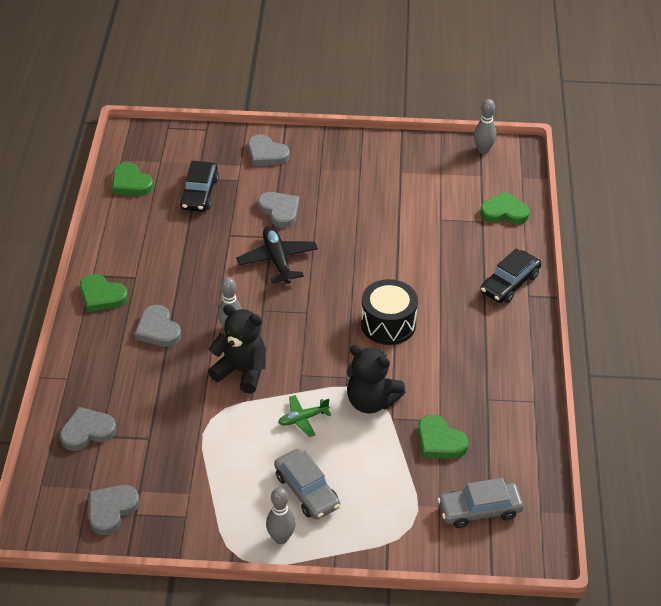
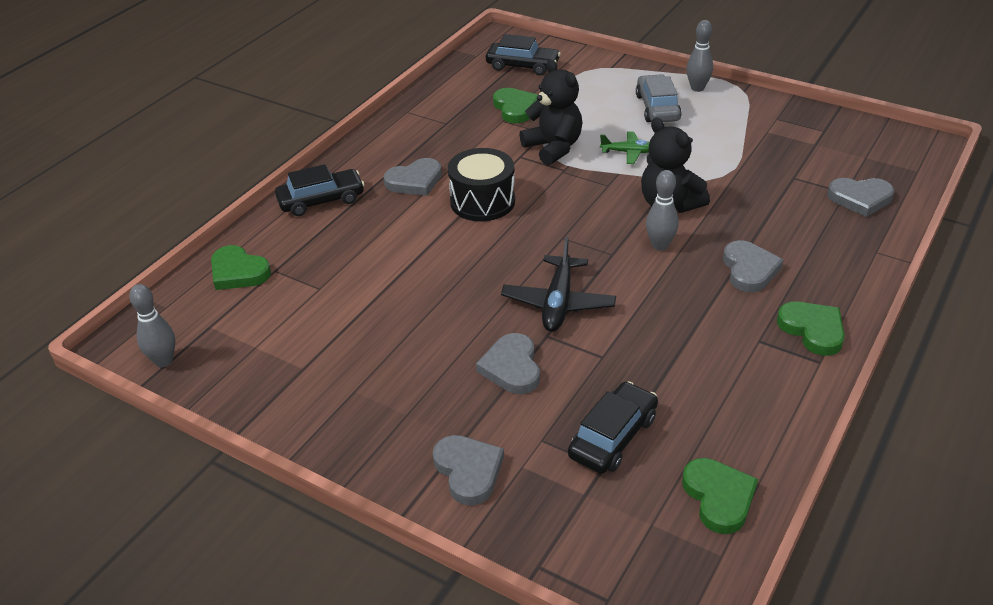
camera: 150 degrees left, 5 degrees down
(111, 510) = (847, 138): grey heart -> grey heart (415, 181)
(479, 510) = (522, 66): grey car -> black car

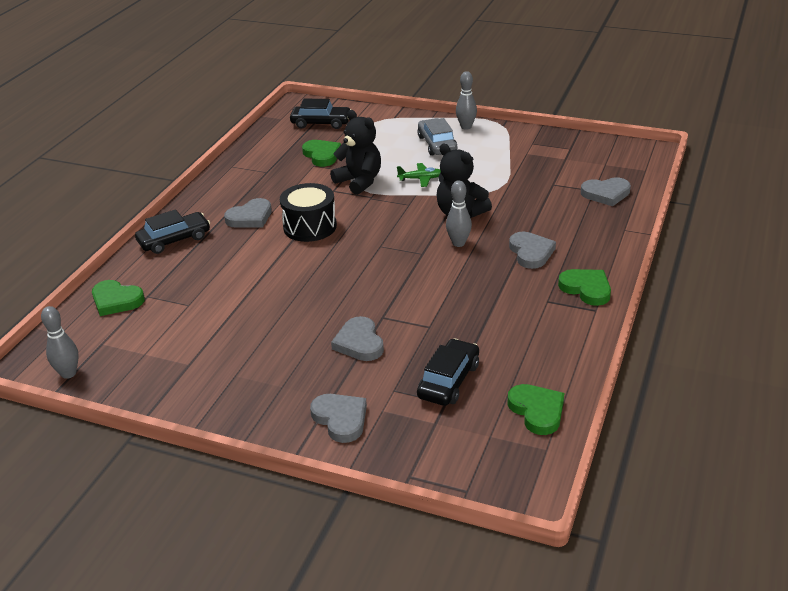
camera: 10 degrees left, 5 degrees down
(558, 303) = (387, 293): black plane -> none

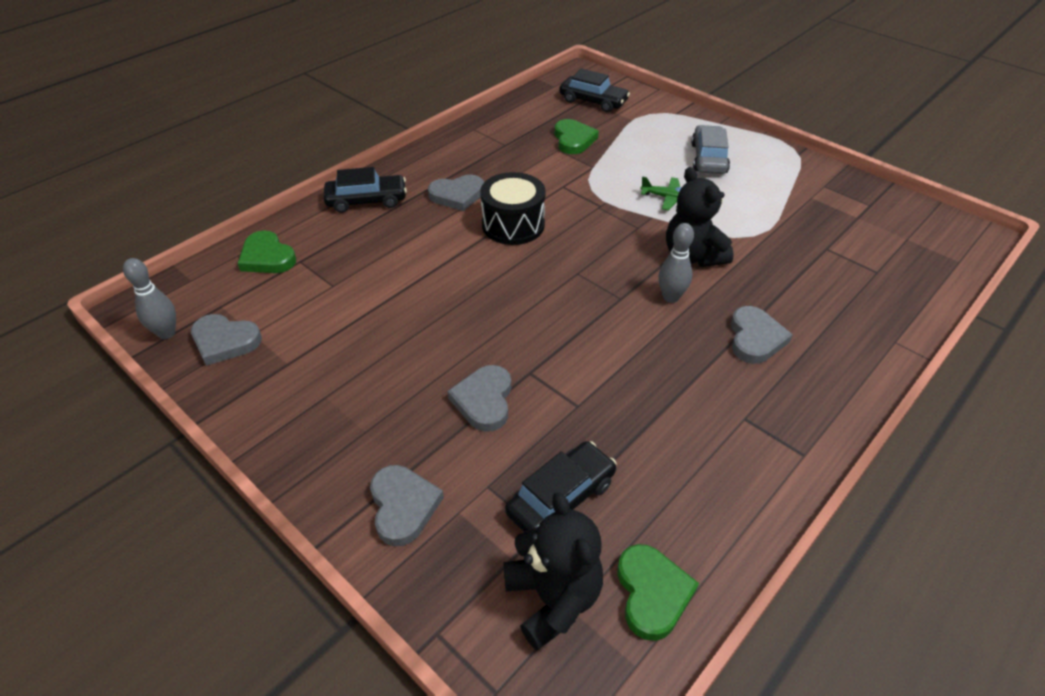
camera: 20 degrees right, 10 degrees up
(359, 181) = (597, 183): black teddy bear -> black teddy bear (553, 598)
(466, 127) = (753, 145): grey bowling pin -> none
(586, 289) = (805, 417): green heart -> none
(606, 194) = (891, 281): grey heart -> grey heart (225, 341)

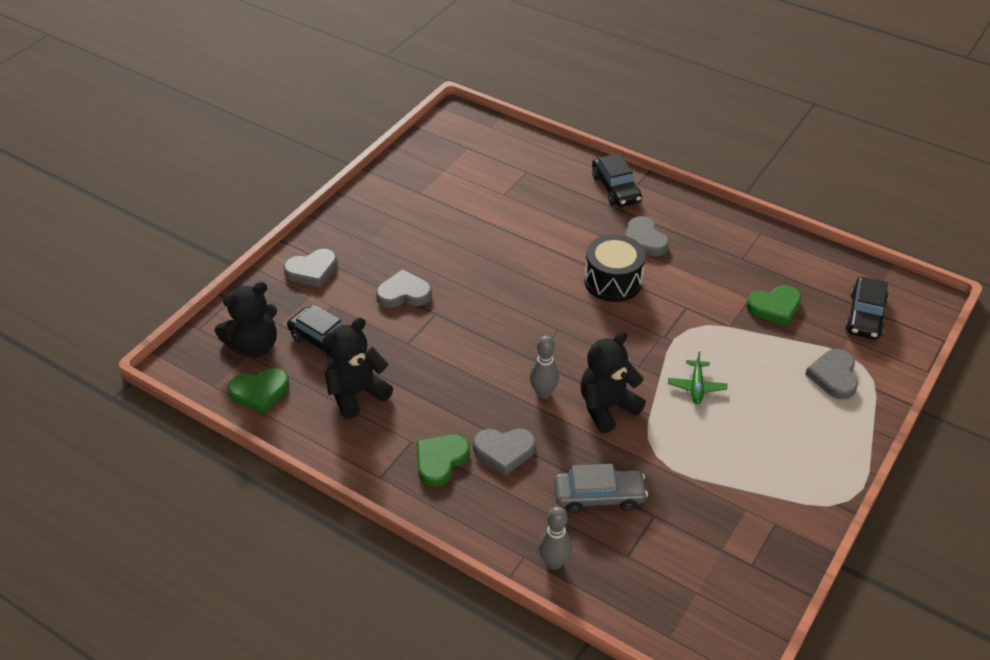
camera: 80 degrees right, 0 degrees up
(166, 333) = (437, 133): grey bowling pin -> grey bowling pin (554, 562)
(225, 341) = (434, 160): grey heart -> grey heart (834, 376)
(267, 257) = (526, 154): green heart -> green heart (440, 461)
(663, 468) = (356, 393): none -> black teddy bear
(708, 158) = (788, 419): grey car -> grey car (599, 496)

